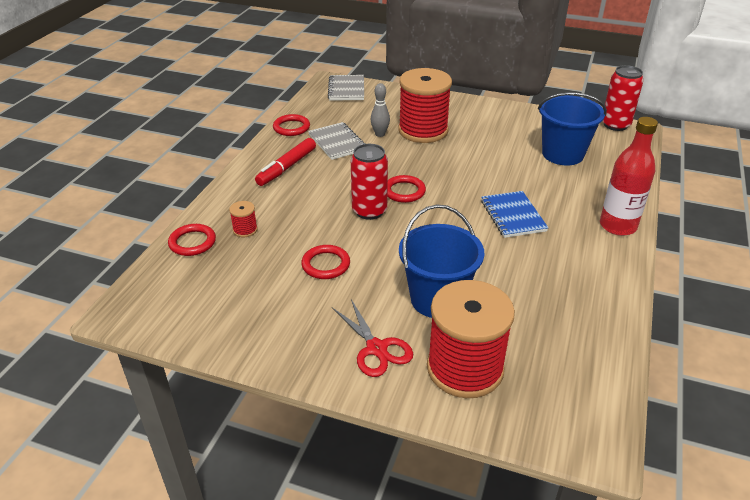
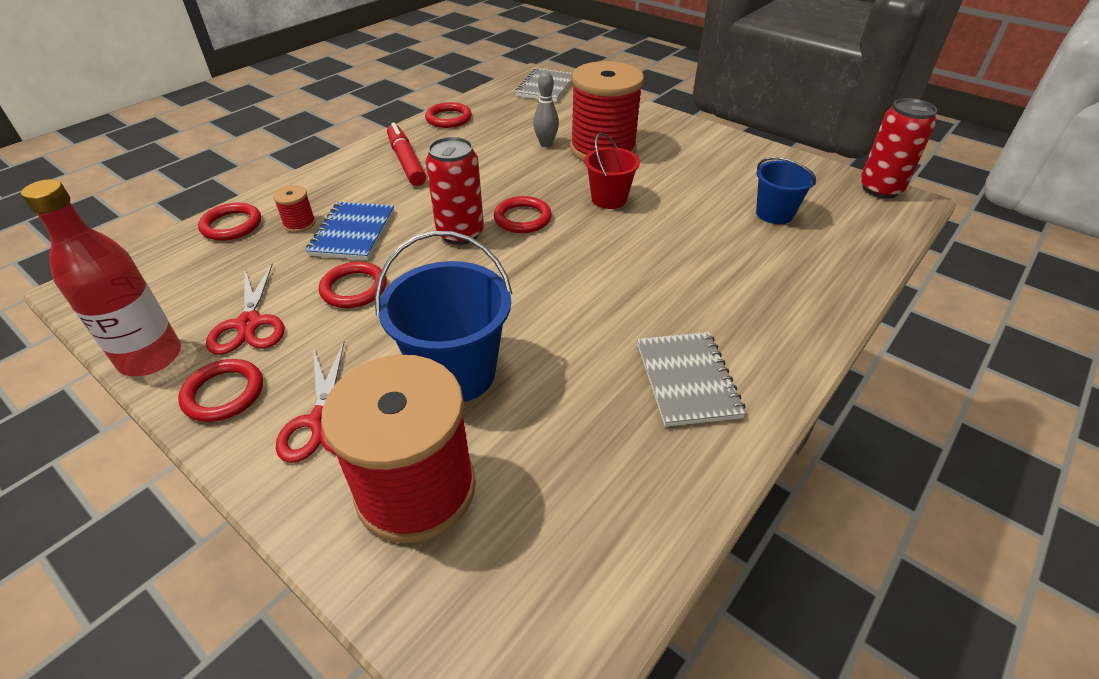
camera: 20 degrees right, 5 degrees up
(272, 305) = (249, 324): none -> red scissors
(287, 167) = (406, 162): red marker -> red marker turned 105 degrees clockwise
(295, 351) = (224, 393): none -> red ring
(337, 142) = (487, 144): grey notebook -> grey notebook (687, 380)
(452, 166) = (609, 199): none -> red bucket
(513, 216) = (644, 282): blue notebook -> blue notebook (353, 233)
(562, 154) = (774, 213): blue bucket -> blue bucket, size x0.61
(617, 226) = (794, 333): red bottle -> red bottle (150, 357)

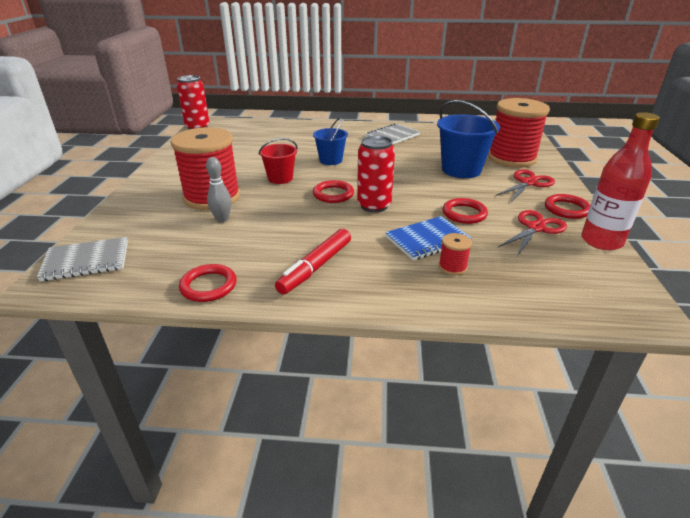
camera: 125 degrees left, 10 degrees down
(231, 225) = (502, 297): red ring -> none
(774, 213) = (249, 142): blue bucket -> blue bucket (330, 160)

